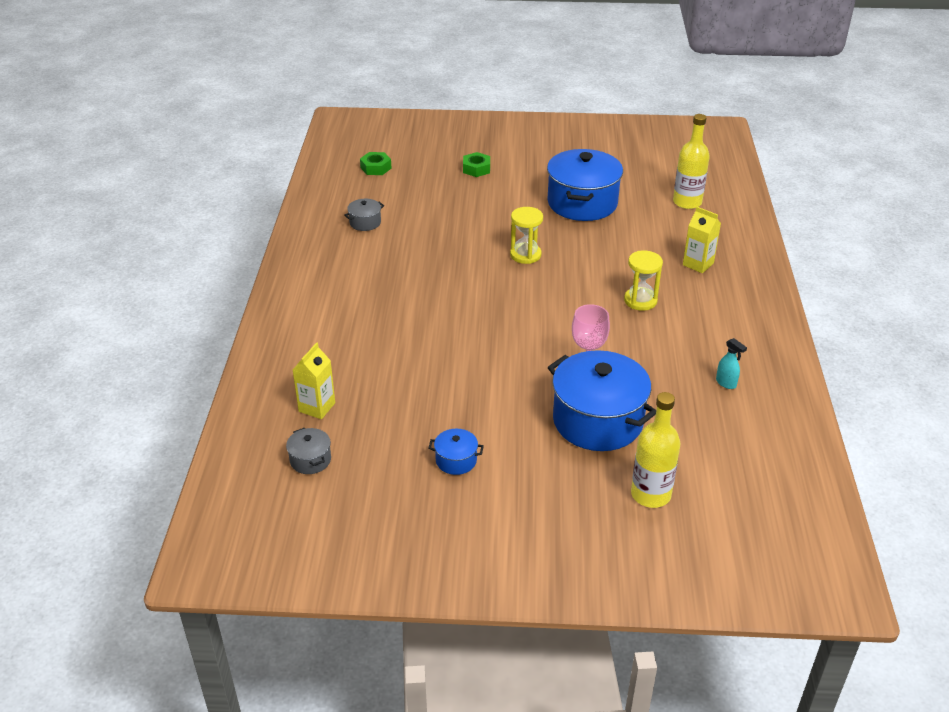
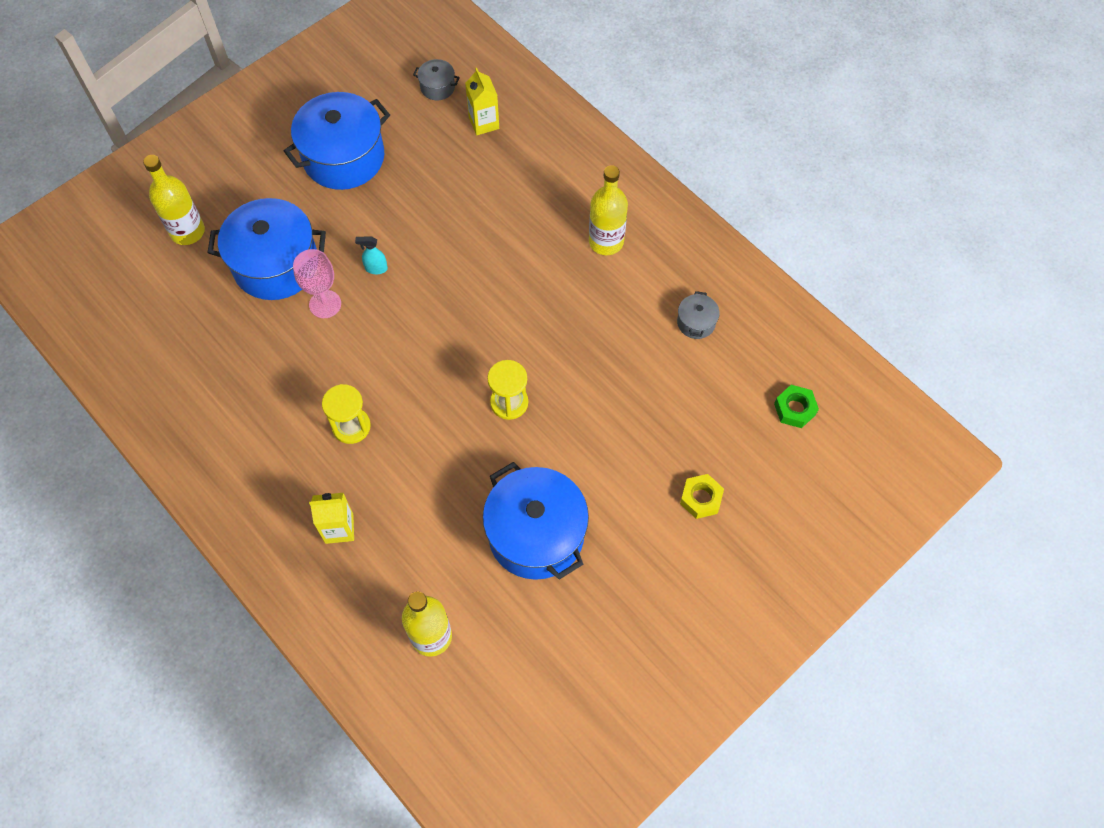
camera: 135 degrees right, 25 degrees up
(351, 286) = (606, 241): none -> yellow bottle
(456, 460) = (344, 157): blue pot -> blue pot, size x2.28
(476, 169) = (701, 498): green nut -> yellow nut
(726, 383) = (204, 382): turquoise spray bottle -> turquoise spray bottle (376, 268)

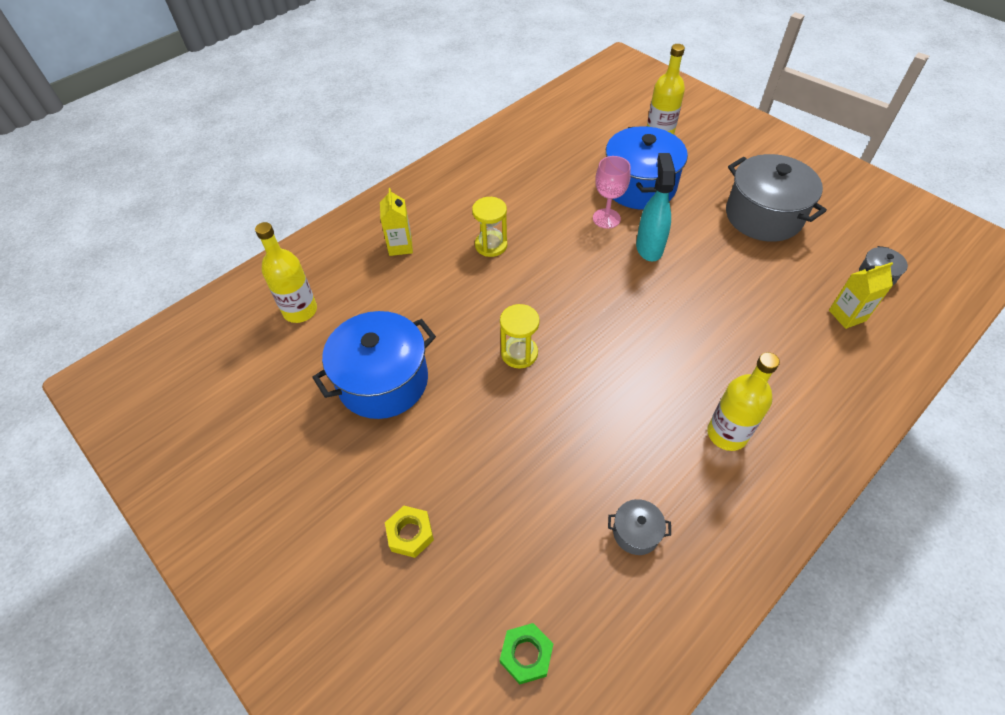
camera: 90 degrees right, 10 degrees down
(344, 157) = (763, 216): blue pot -> grey pot
(376, 268) = (649, 247): turquoise spray bottle -> turquoise spray bottle, size x2.00

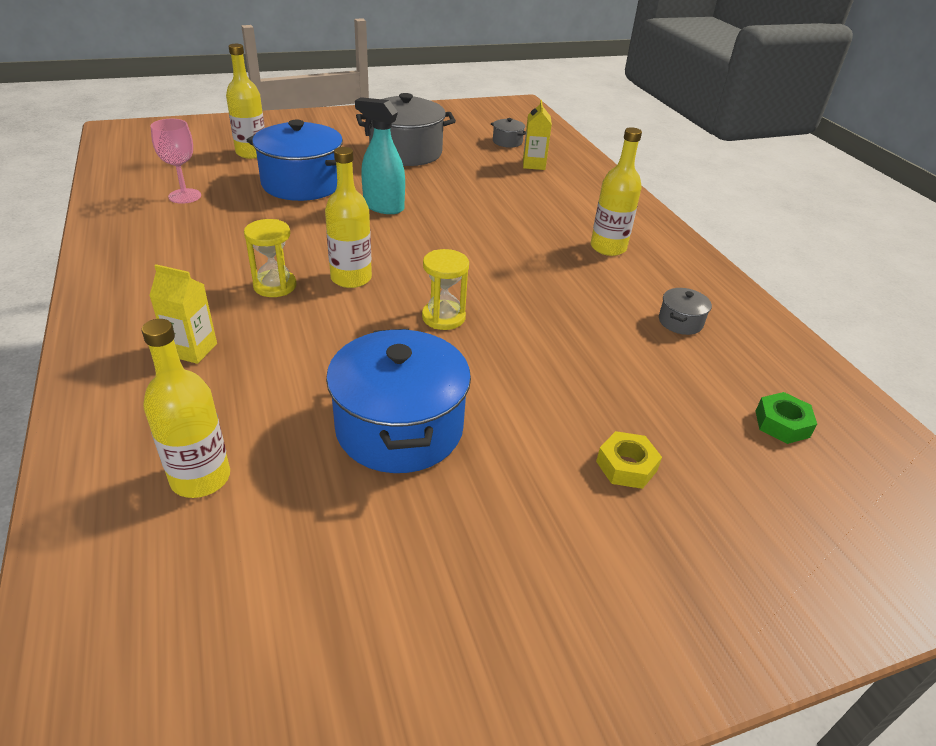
camera: 70 degrees left, 15 degrees down
(530, 278) = (351, 278): none -> yellow bottle
(606, 218) = (322, 213): pink goblet -> pink goblet (185, 196)

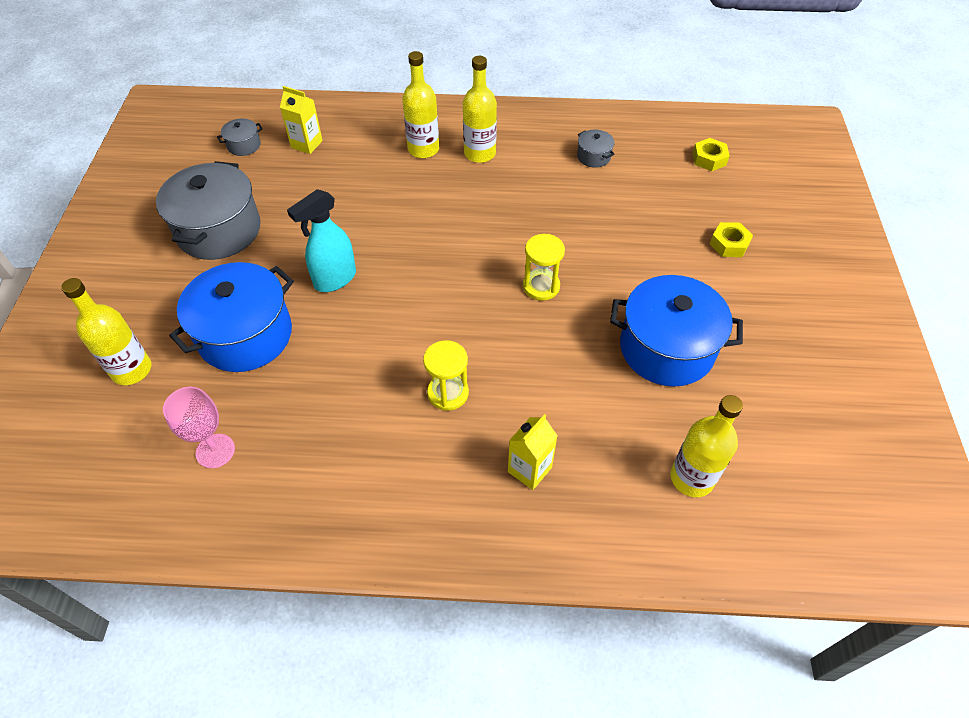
camera: 65 degrees left, 15 degrees up
(351, 278) = (458, 333): yellow bottle -> yellow bottle (423, 149)
(782, 424) = (709, 159): green nut -> yellow nut

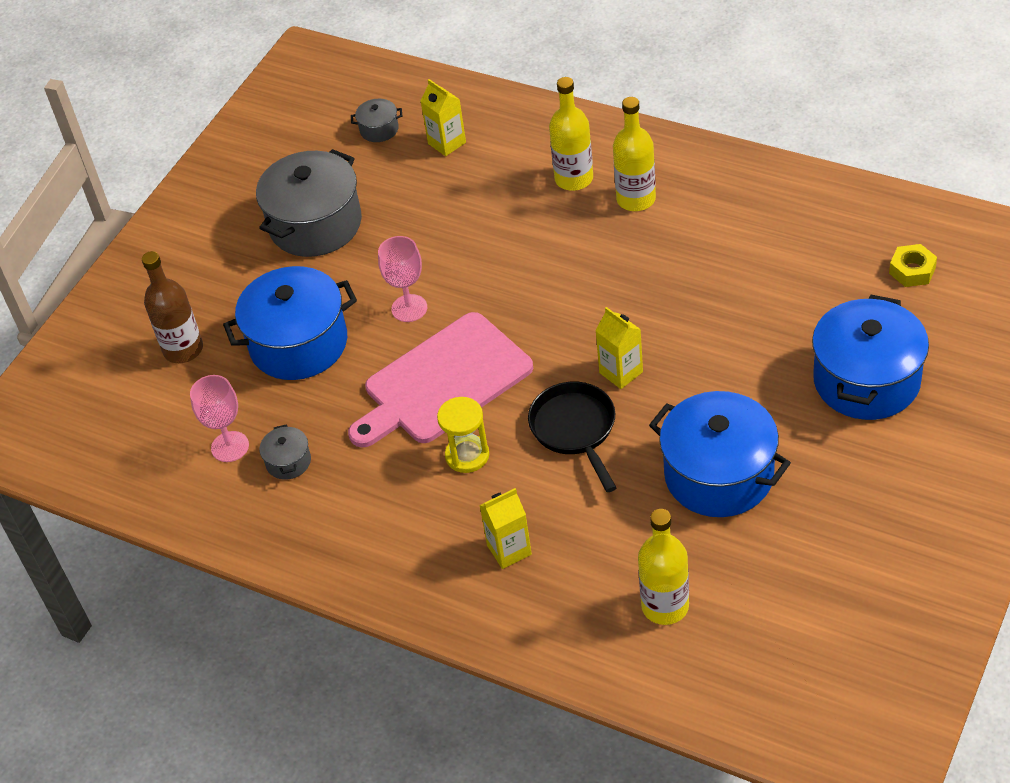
camera: 30 degrees right, 5 degrees down
(132, 370) = (183, 349): yellow bottle -> brown bottle
(335, 279) = (409, 308): turquoise spray bottle -> pink goblet
(395, 334) = (443, 382): none -> pink cutting board
(530, 344) = (575, 430): none -> black pan
(541, 286) = (621, 372): yellow hourglass -> yellow carton
(593, 157) = (769, 234): grey pot -> grey pot (288, 462)
(729, 244) = (866, 380): yellow nut -> blue pot

